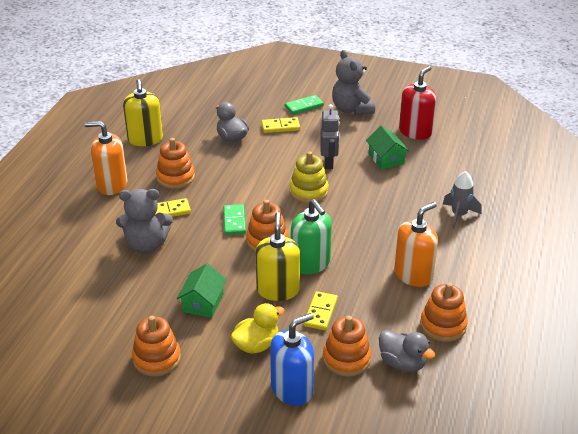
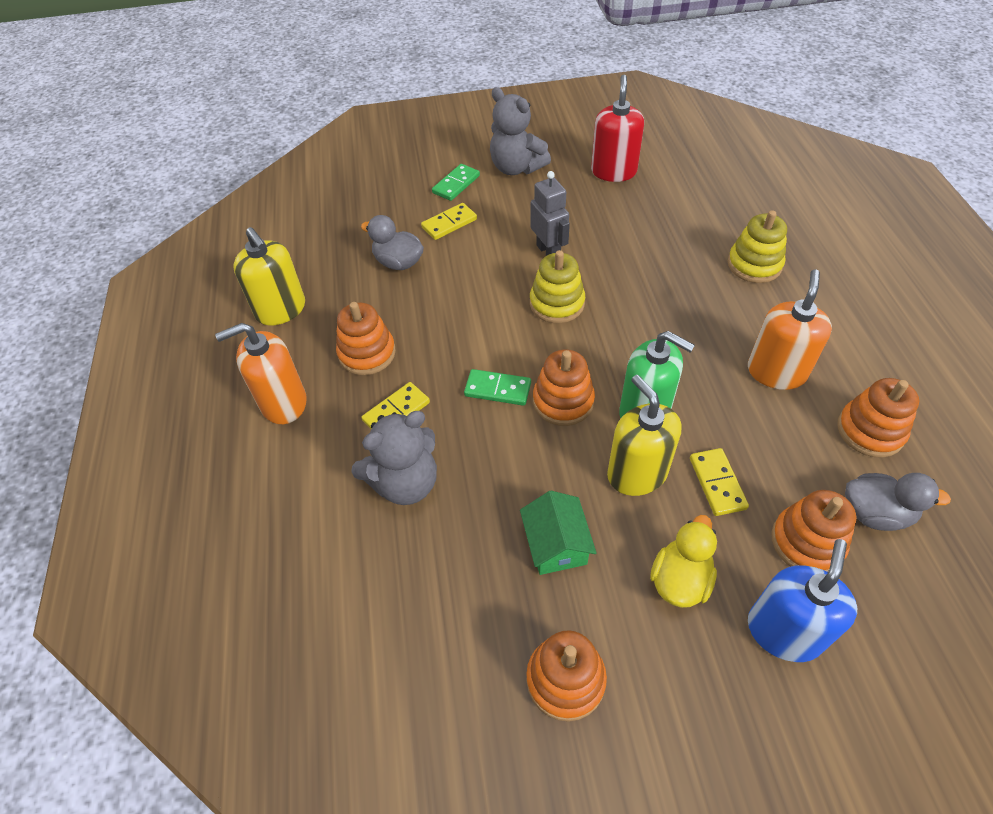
camera: 25 degrees left, 15 degrees up
(234, 221) = (497, 389): green domino -> green domino turned 45 degrees counterclockwise
(386, 159) = (611, 220): green house -> none
(459, 215) = (754, 265): grey rocket -> yellow stacking toy

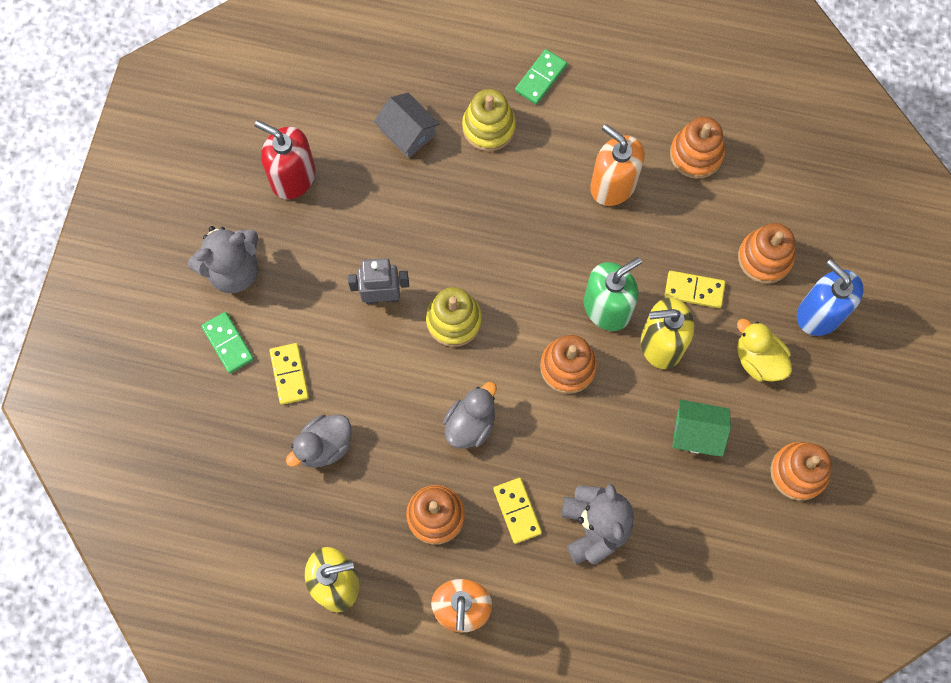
camera: 70 degrees left, 20 degrees up
(497, 389) = (531, 415): green domino -> green domino (540, 78)
(705, 218) = (408, 132): none -> grey house
(875, 513) = (762, 198): grey duck -> grey duck (470, 424)

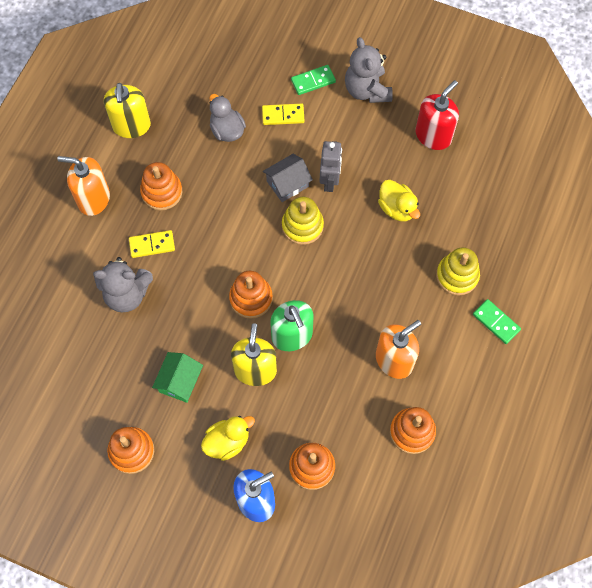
camera: 100 degrees right, 5 degrees down
(408, 132) = (460, 217): grey house -> grey house (287, 183)
(408, 208) = (397, 208): none -> yellow duck
(470, 424) = (222, 225): grey duck -> none
(694, 290) = (294, 404): yellow domino -> none

